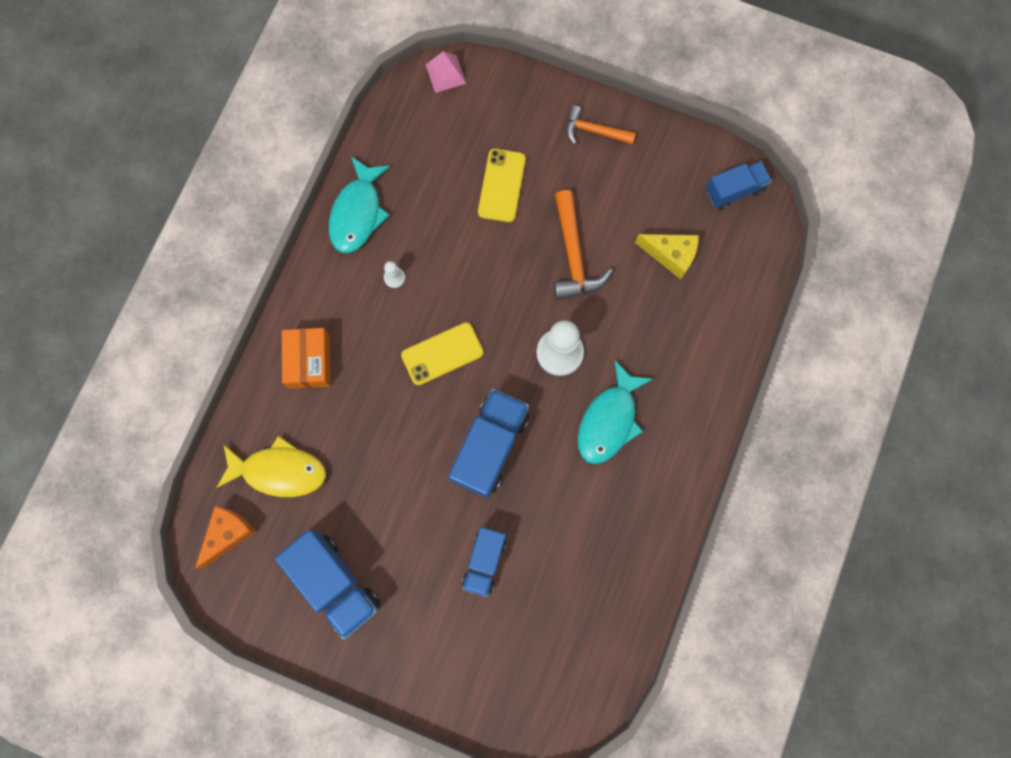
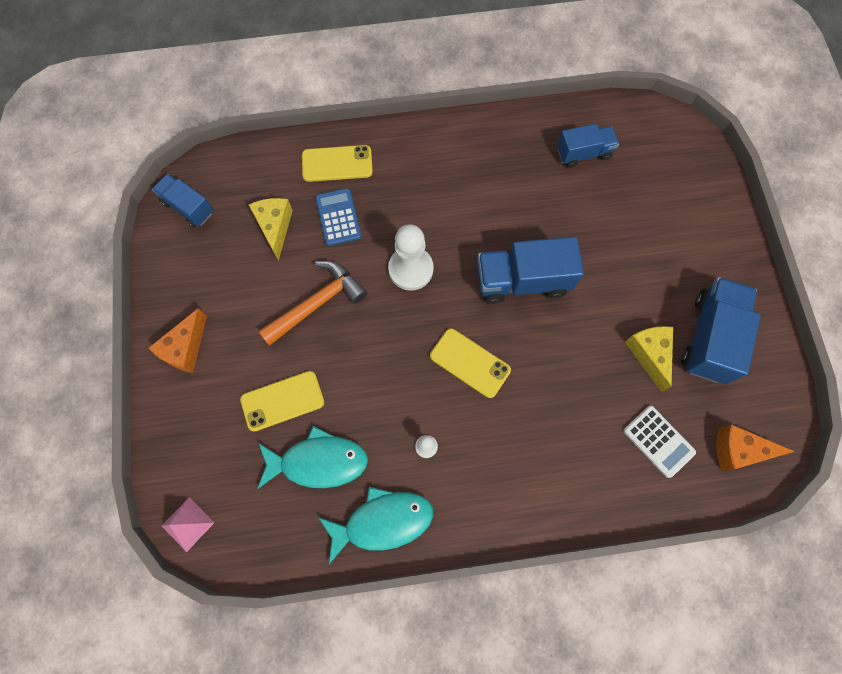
camera: 120 degrees left, 5 degrees down
(279, 471) = (658, 441): yellow fish -> white calculator
(309, 361) = (549, 476): orange box -> none
(354, 516) = (649, 354): none -> yellow cheese
(484, 561) = (612, 236): blue truck -> blue truck (583, 153)
(594, 131) = (185, 348): orange hammer -> orange cheese
(609, 420) = (443, 204): turquoise fish -> turquoise fish (318, 462)
(650, 316) = (338, 217): none -> blue calculator
(710, 345) = (337, 164): none -> yellow phone

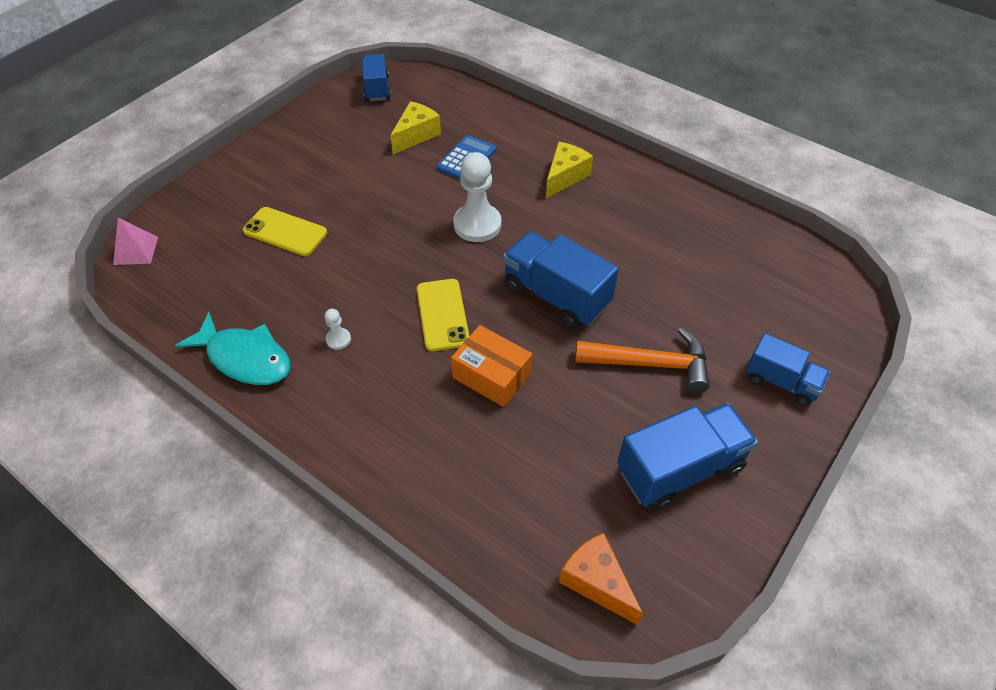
camera: 45 degrees right, 20 degrees down
(185, 348) = (270, 158): orange cheese -> none
(317, 303) = (385, 195): orange hammer -> orange hammer (651, 364)
(318, 462) = (257, 285): turquoise fish -> none
(337, 164) = (508, 129): yellow phone -> none
(548, 378) = (491, 375): none -> orange box
(583, 153) = (722, 252): blue truck -> blue truck (781, 382)
(649, 354) = (603, 433): yellow cheese -> yellow cheese (565, 176)
(658, 441) = (528, 503): white calculator -> none

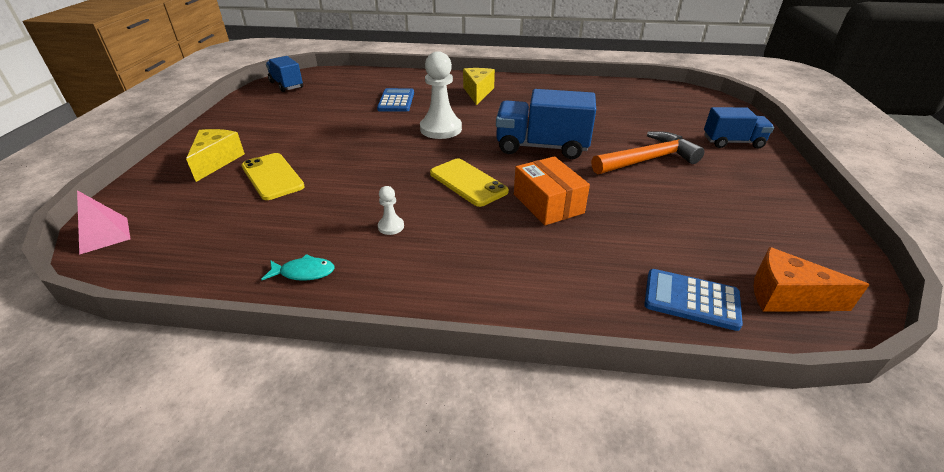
camera: 30 degrees left, 15 degrees down
(245, 358) = (304, 272): turquoise fish -> turquoise fish, size x0.49
(285, 232) = (272, 176): yellow phone -> yellow phone turned 60 degrees clockwise
(416, 135) = (343, 99): yellow cheese -> yellow cheese (217, 161)
(491, 375) = (548, 203): orange box -> orange box turned 60 degrees clockwise
(511, 539) = (691, 300): none -> blue calculator
(679, 469) = (741, 205): blue truck -> none

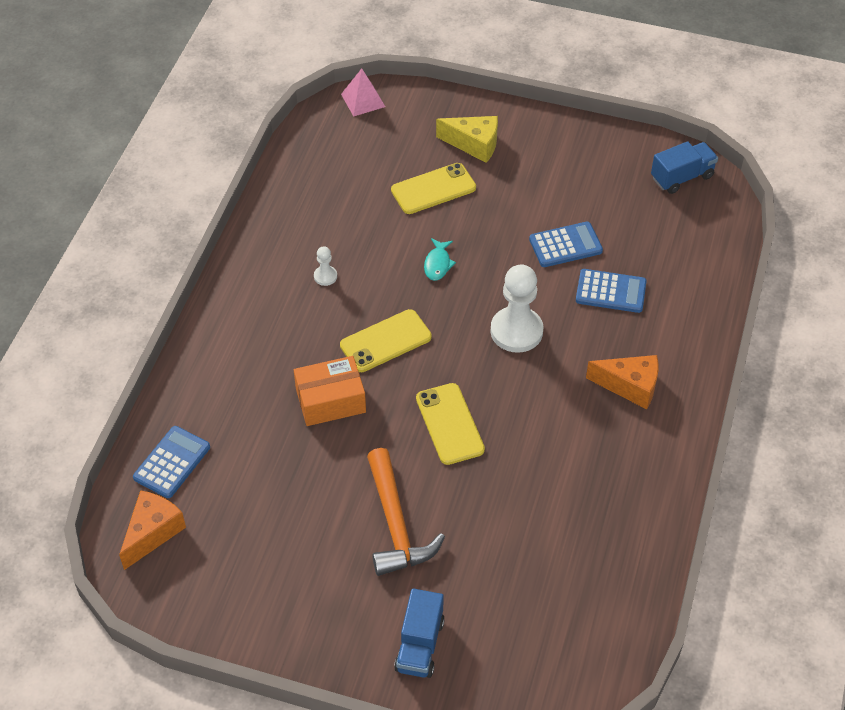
camera: 100 degrees right, 15 degrees up
(304, 272) = (280, 222): turquoise fish -> turquoise fish (438, 264)
(350, 117) = (565, 245): none -> blue calculator
(478, 93) = (630, 386): yellow cheese -> orange cheese
(541, 147) = (449, 424): blue truck -> yellow phone

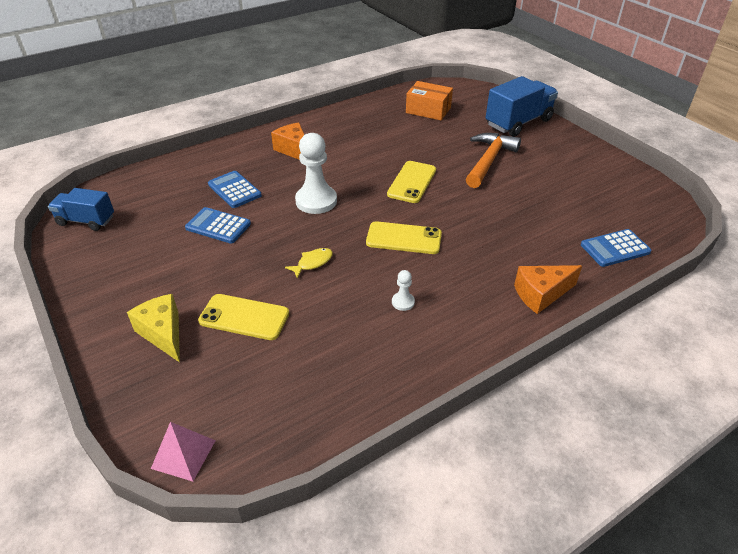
camera: 140 degrees left, 10 degrees down
(152, 532) = (648, 221): orange cheese -> orange cheese (541, 294)
(330, 400) = (474, 227): orange box -> orange box (428, 110)
(420, 645) = (518, 122): blue truck -> blue truck, size x1.60
(438, 264) = (312, 263): turquoise fish -> yellow fish

